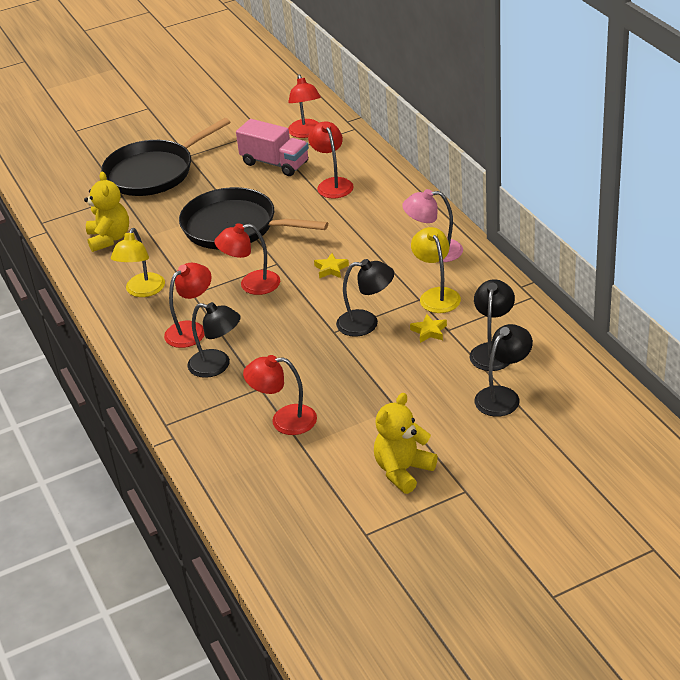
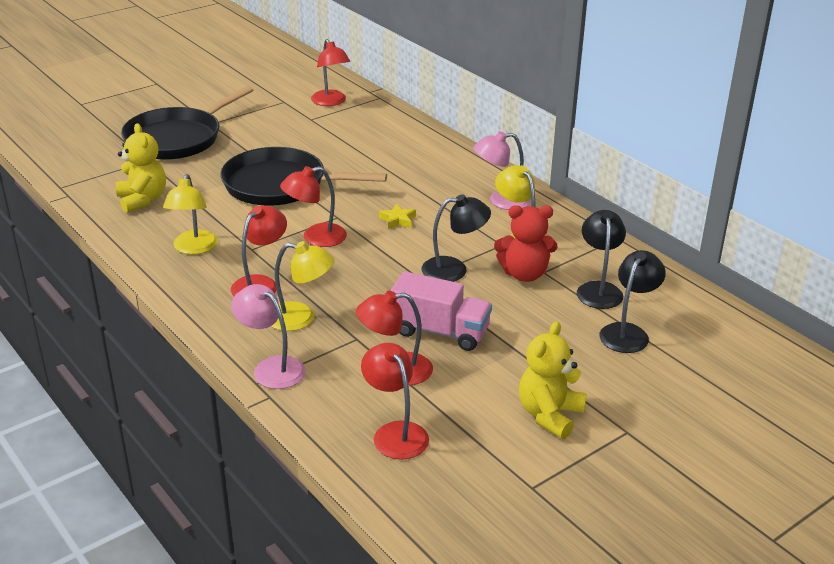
camera: 15 degrees left, 5 degrees down
(181, 411) = (271, 368): none -> pink lamp
(217, 365) = (300, 318): black lamp -> yellow lamp
(275, 163) = (306, 128): pink truck -> pink truck (440, 331)
(332, 184) = (373, 144): red lamp -> red lamp (395, 433)
(429, 331) = (524, 274): yellow star -> red teddy bear

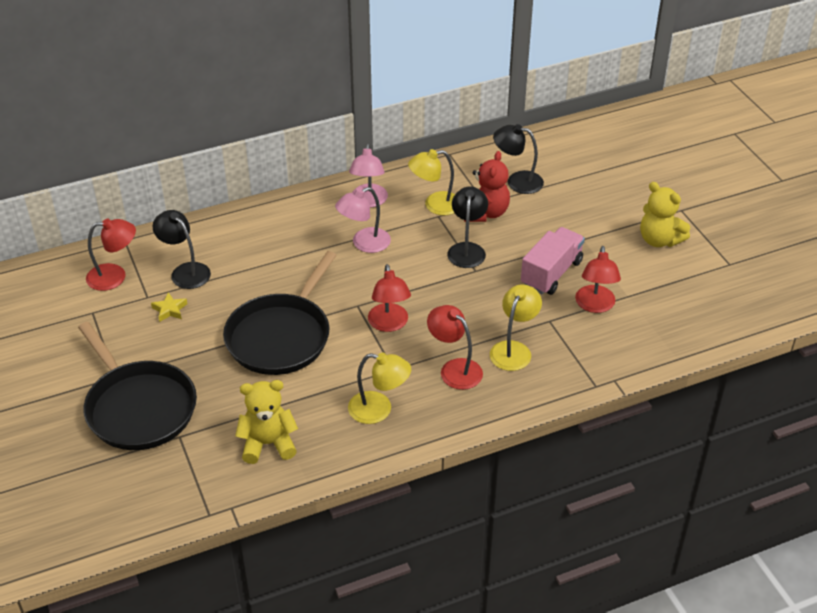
camera: 75 degrees left, 10 degrees up
(271, 368) = (578, 375): pink lamp -> pink lamp (364, 244)
(395, 433) = (667, 318): red lamp -> none
(398, 220) = (378, 268): yellow star -> yellow star (170, 310)
(628, 332) = (574, 181): black lamp -> black lamp (185, 271)

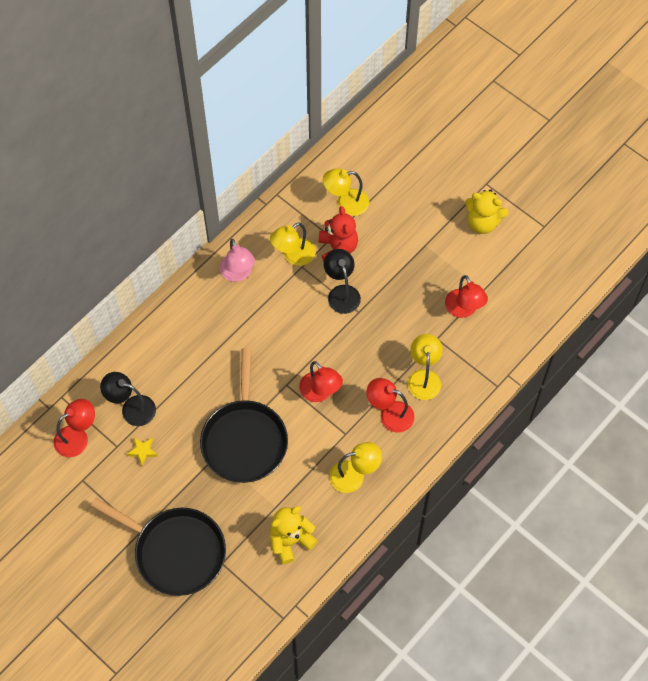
camera: 25 degrees left, 20 degrees up
(364, 244) = (258, 320): pink lamp -> none
(517, 181) = (346, 203): black lamp -> yellow lamp
(551, 273) = (417, 291): pink truck -> none

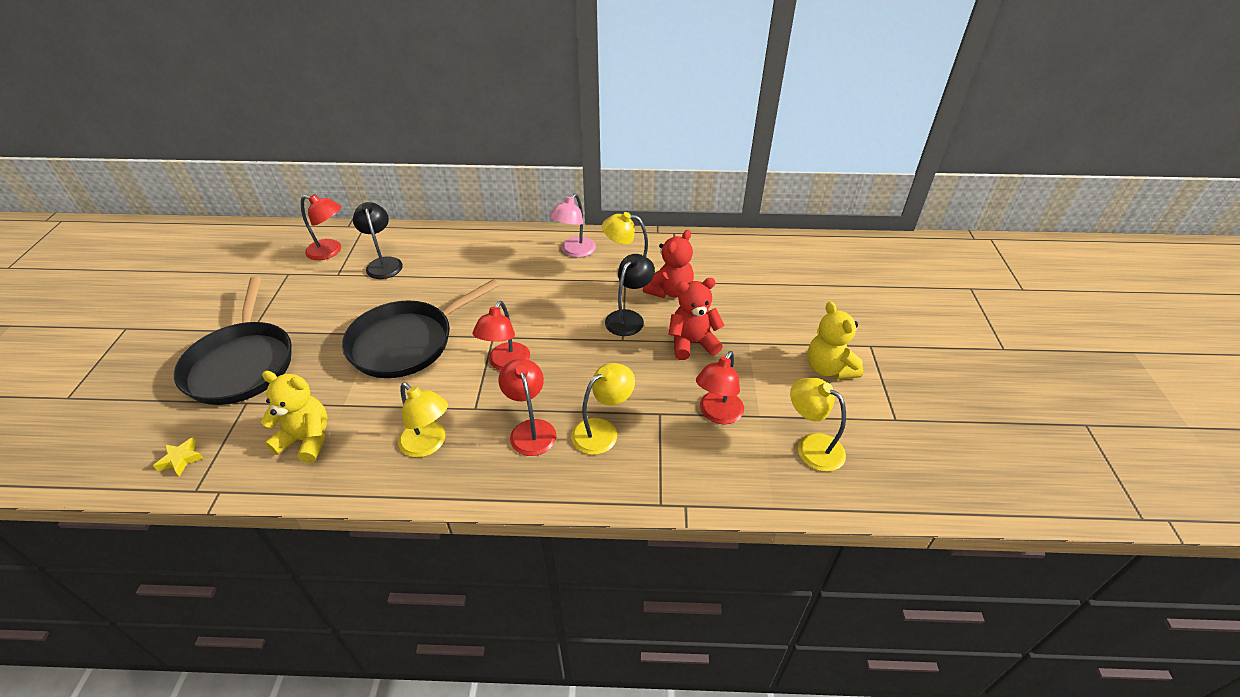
camera: 50 degrees right, 20 degrees down
(143, 451) = (343, 290): yellow star -> yellow star (181, 459)
(346, 203) = (719, 271): yellow lamp -> yellow lamp (811, 446)
(397, 275) = (692, 343): none -> red teddy bear

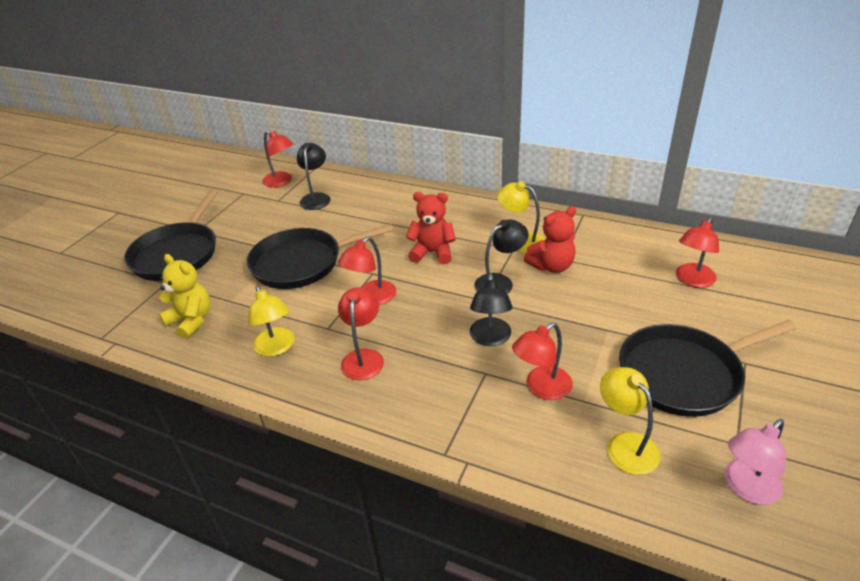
camera: 25 degrees right, 5 degrees down
(181, 459) = (104, 313): yellow star -> none
(574, 251) = (479, 215): pink lamp -> pink lamp (746, 488)
(602, 431) = (425, 375): yellow lamp -> none
(647, 378) = (490, 338): none -> black lamp
(692, 343) = (550, 317): red teddy bear -> red teddy bear (432, 253)
(797, 279) = (692, 280): none -> red lamp
(828, 368) = (684, 374): yellow teddy bear -> black pan

